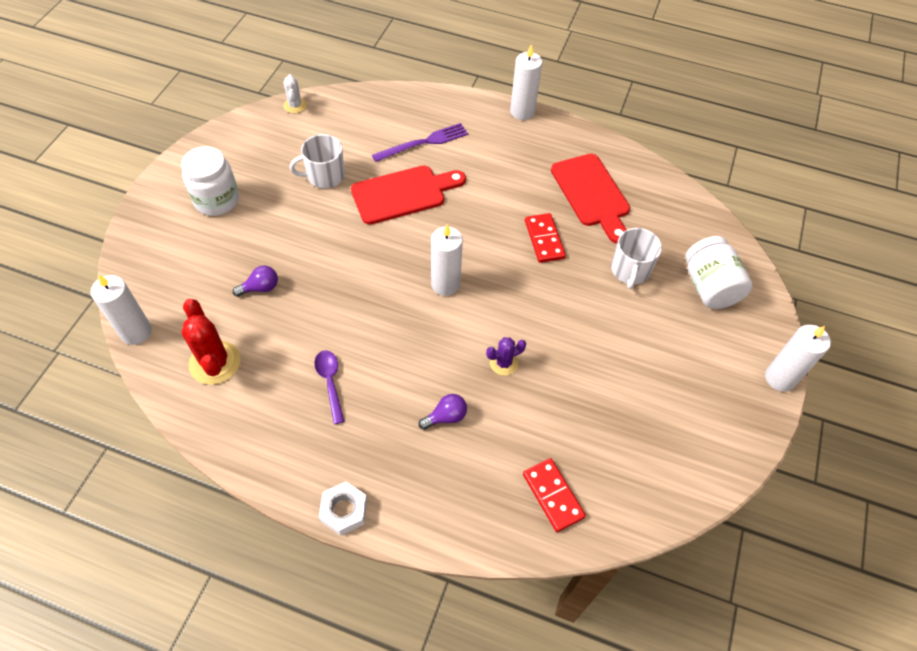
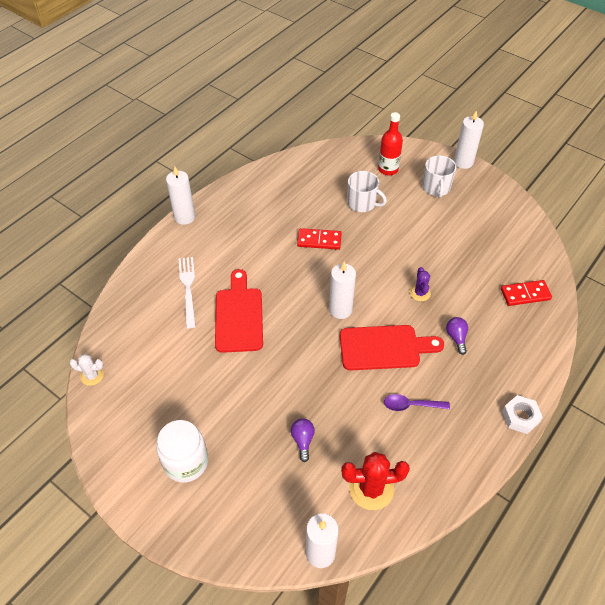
camera: 70 degrees left, 5 degrees down
(325, 176) = (194, 368): white mug -> white mug (436, 188)
(424, 143) = (188, 289): purple fork -> white fork
(592, 194) = (287, 202): red cutting board -> red cutting board (384, 348)
(709, 287) = (388, 169): white jar -> red bottle

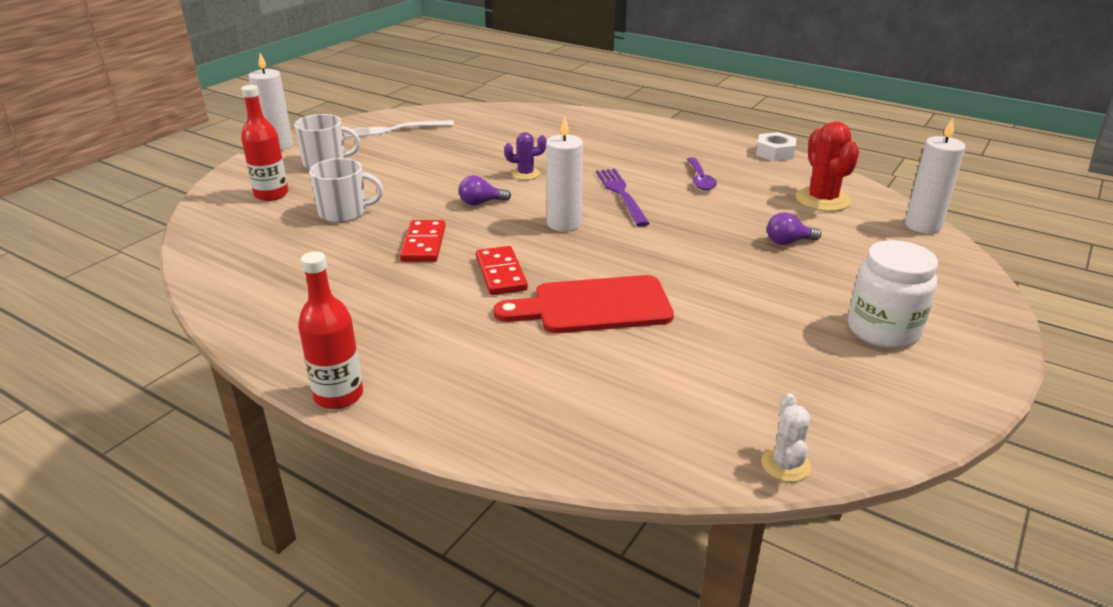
camera: 95 degrees left, 20 degrees down
(184, 217) = (338, 395): white candle -> red bottle
(188, 289) = (541, 367): white fork -> white fork (395, 130)
(362, 203) = (344, 212): white mug -> white mug turned 60 degrees clockwise
(384, 348) = (621, 194): red cutting board -> purple fork
(456, 337) = (593, 155): purple light bulb -> purple light bulb (481, 203)
(520, 417) = (687, 130): white nut -> white nut (775, 153)
(525, 294) = (520, 122): red domino -> red domino (501, 274)

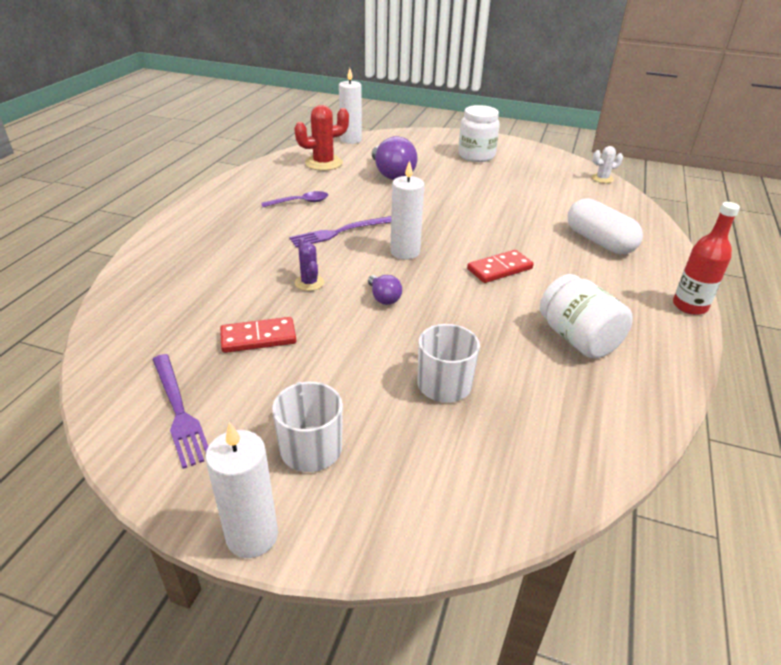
camera: 105 degrees left, 5 degrees up
(271, 194) = (426, 467): red bottle -> none
(345, 290) = (577, 339): none -> white jar
(395, 130) = (179, 411): white fork -> purple fork
(424, 244) = (478, 314): red domino -> red domino (258, 337)
(535, 373) = (599, 241): none -> white capsule
(593, 306) = (514, 230): red cutting board -> none
(775, 153) = (239, 176): white nut -> none
(788, 242) = (391, 174): purple light bulb -> purple light bulb, size x1.92

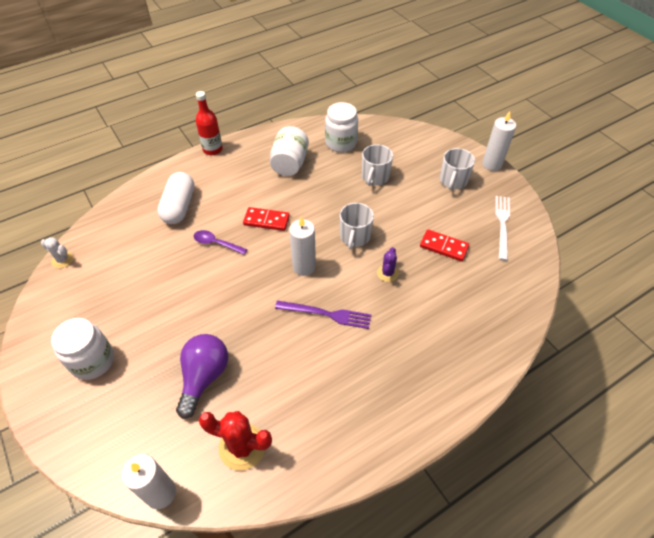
camera: 140 degrees left, 15 degrees up
(179, 411) = (502, 224): purple fork -> white fork
(300, 202) = (323, 378): purple spoon -> purple spoon (216, 243)
(383, 298) = (355, 237): purple light bulb -> white mug
(564, 412) = (341, 143): none -> white jar

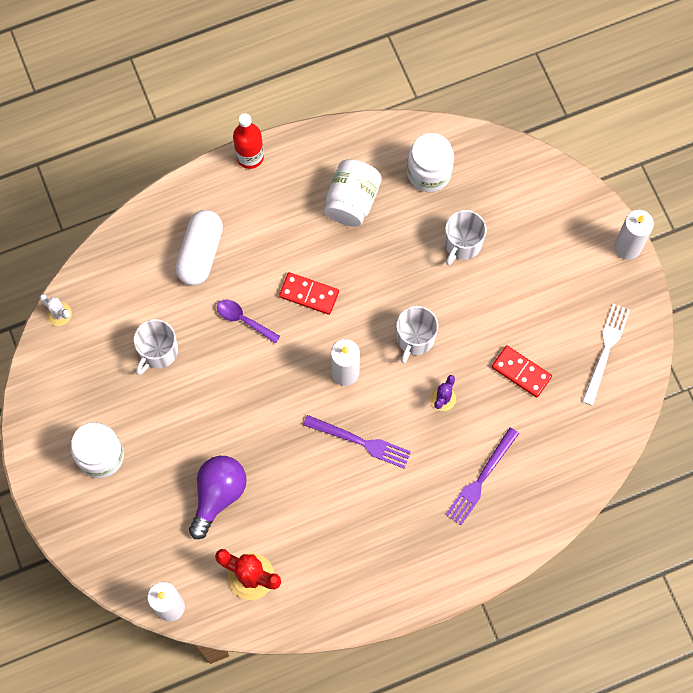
camera: 10 degrees right, 20 degrees up
(436, 326) = (481, 479): none -> purple fork
(453, 181) = (565, 268): white mug -> white mug (158, 351)

